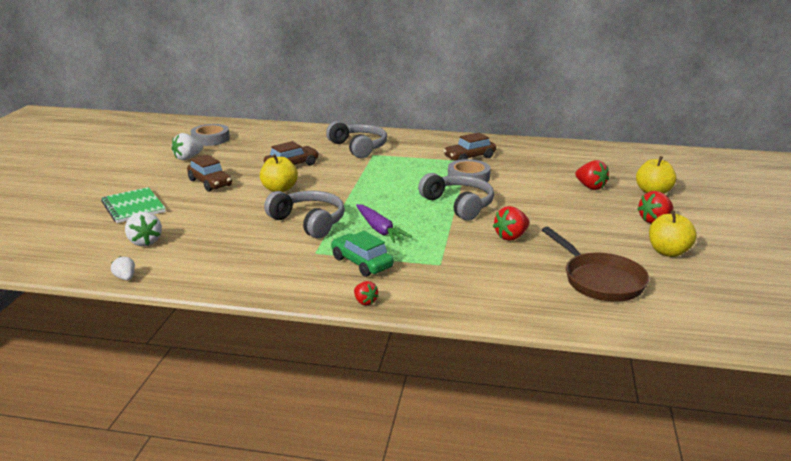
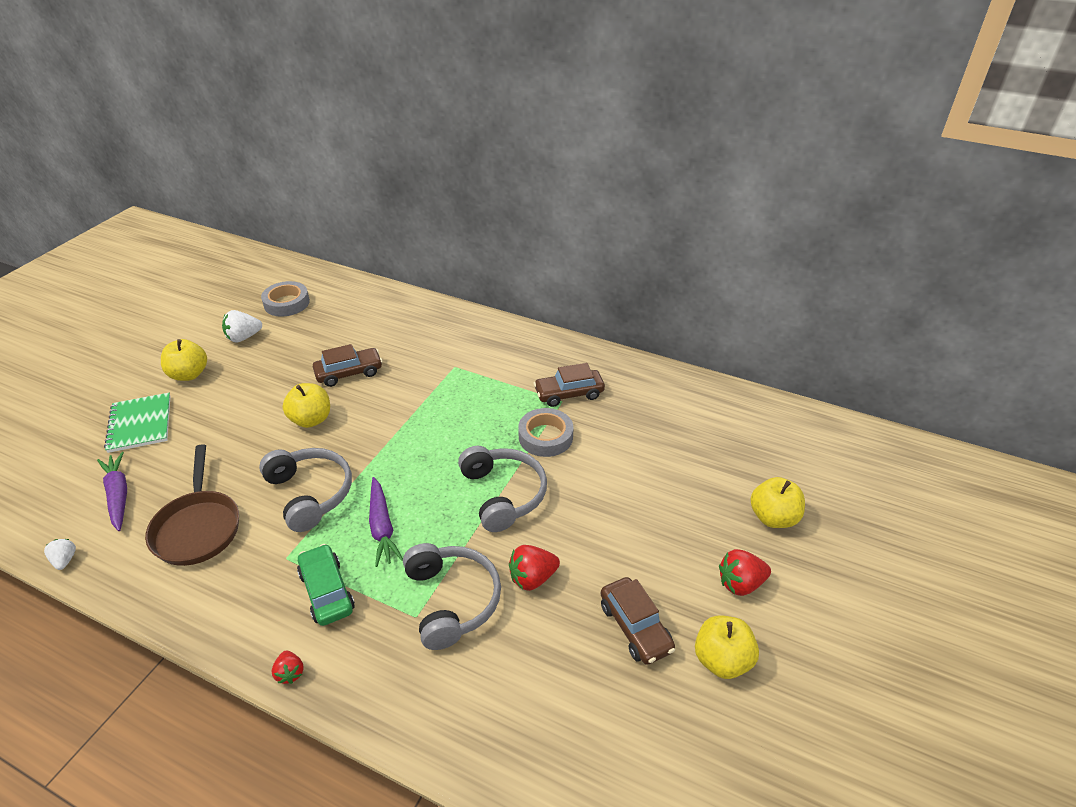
camera: 15 degrees right, 15 degrees up
(145, 242) = (118, 495): white strawberry -> purple carrot
(156, 179) = (189, 374): none -> yellow apple
(210, 183) = (242, 392): brown car -> brown car (635, 627)
(358, 147) = (445, 349): grey headphones -> grey headphones (451, 600)
(590, 187) = (693, 489): red strawberry -> none
(600, 280) = (596, 701): brown pan -> brown pan (198, 527)

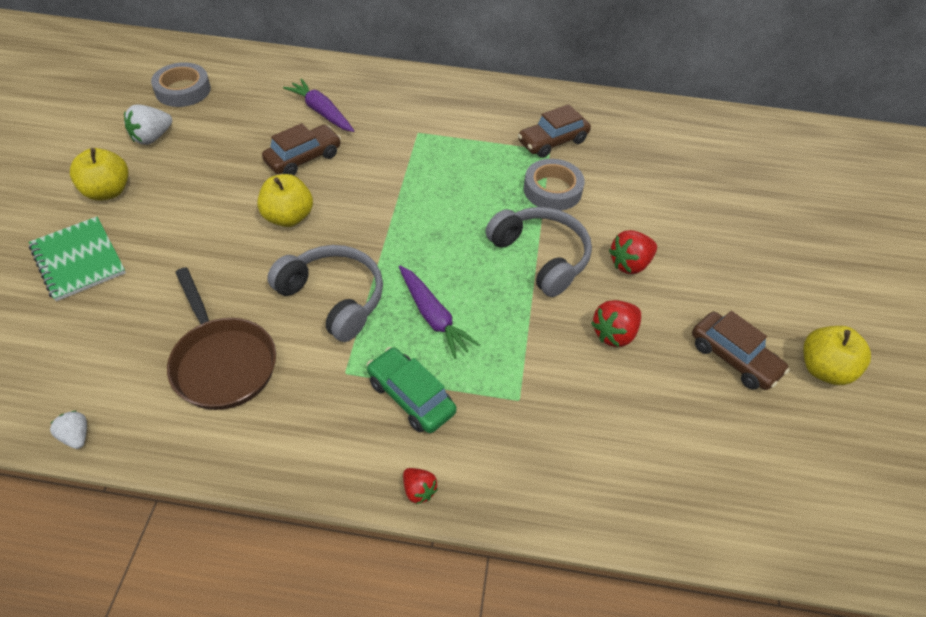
camera: 20 degrees left, 10 degrees up
(118, 495) = (100, 347): purple carrot -> purple carrot (321, 112)
(451, 600) = (546, 375): grey headphones -> none
(740, 583) = (805, 295): red strawberry -> red strawberry (630, 264)
(773, 517) = (802, 227): yellow apple -> none

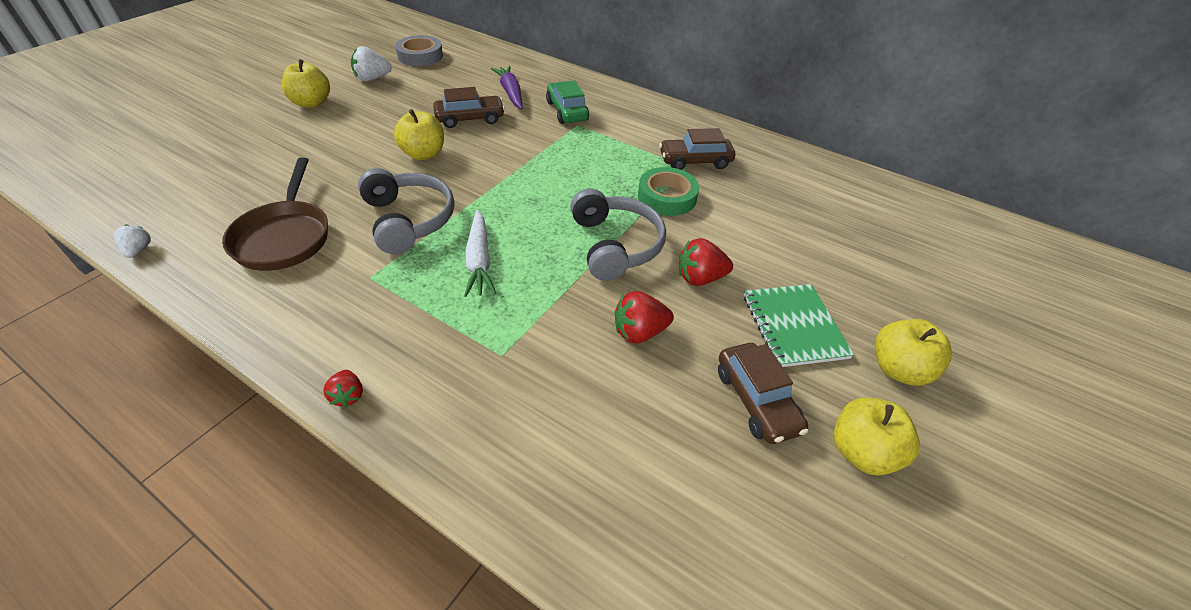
camera: 25 degrees right, 5 degrees down
(78, 260) = (252, 138): green notebook -> green notebook (794, 326)
(411, 397) = (407, 316): green car -> green car (567, 111)
(433, 317) = (479, 260): purple carrot -> white carrot
(552, 190) = (667, 197): grey tape -> green tape
(814, 291) = (898, 369): none -> yellow apple

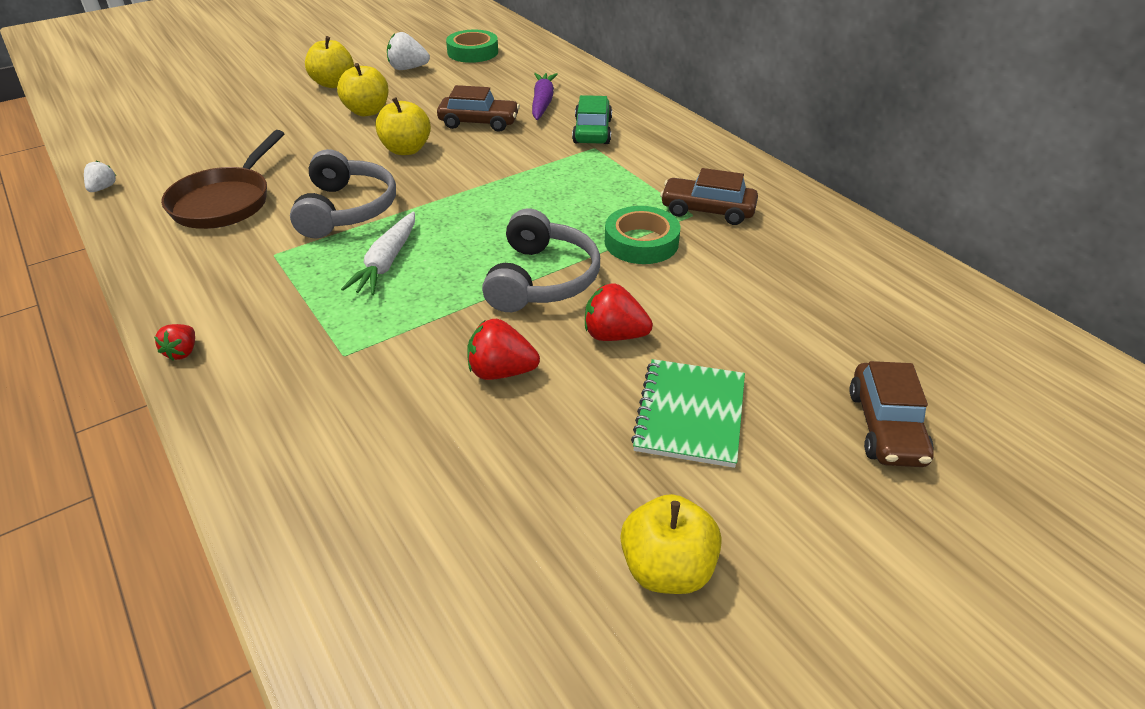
camera: 25 degrees right, 5 degrees down
(420, 56) = (473, 52): grey tape -> green tape
(756, 400) = (580, 476): brown car -> brown car (886, 427)
(898, 369) = (792, 498): yellow apple -> yellow apple (367, 111)

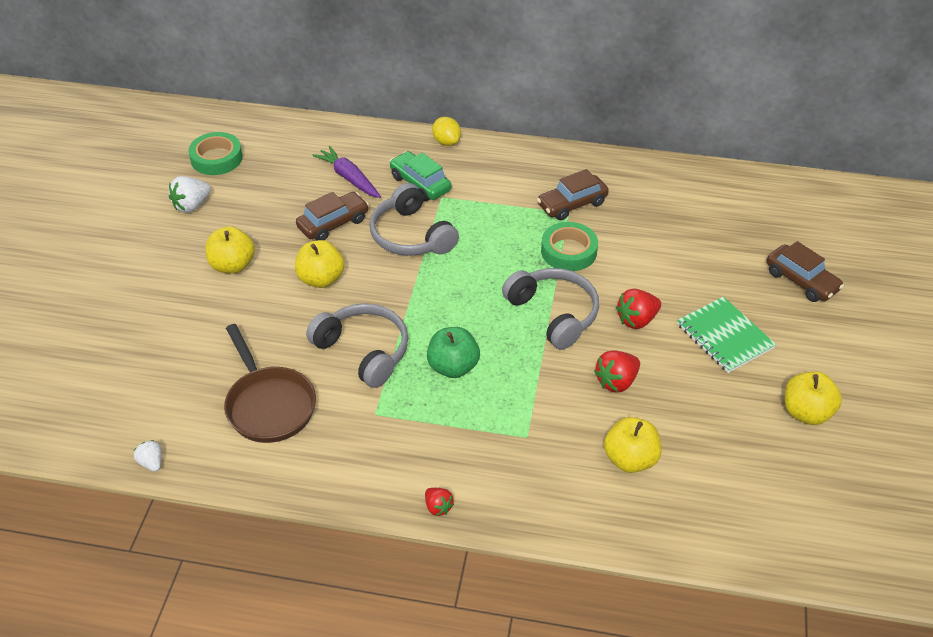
camera: 45 degrees left, 5 degrees up
(334, 84) = (156, 257): yellow apple -> yellow apple (630, 459)
(386, 262) = (453, 367): white carrot -> green apple
(523, 159) = (411, 235): none -> grey headphones
(664, 116) = (446, 142): none -> yellow lemon

